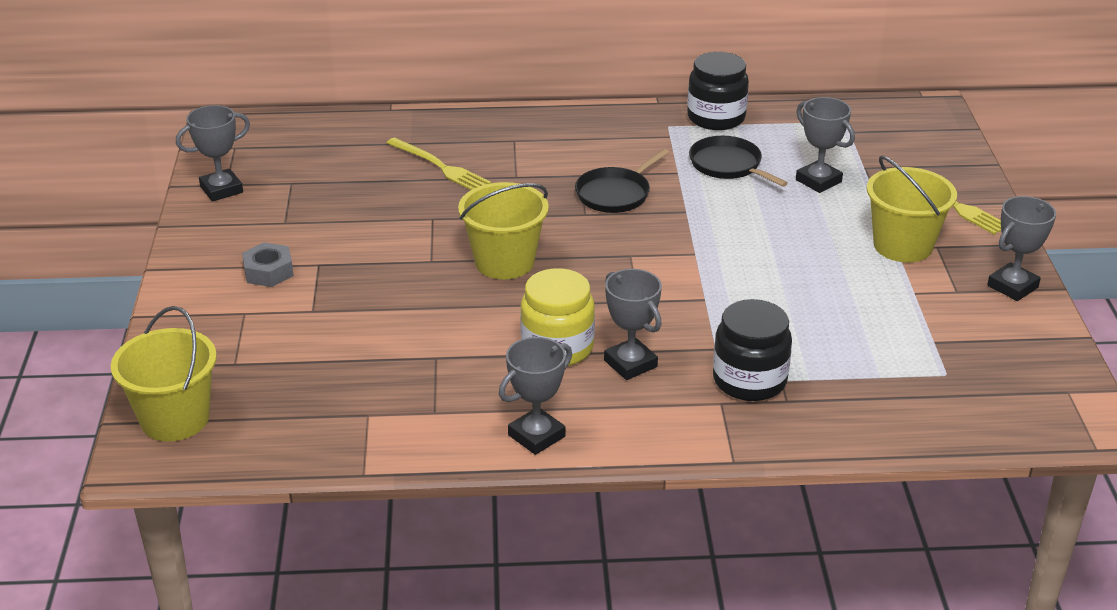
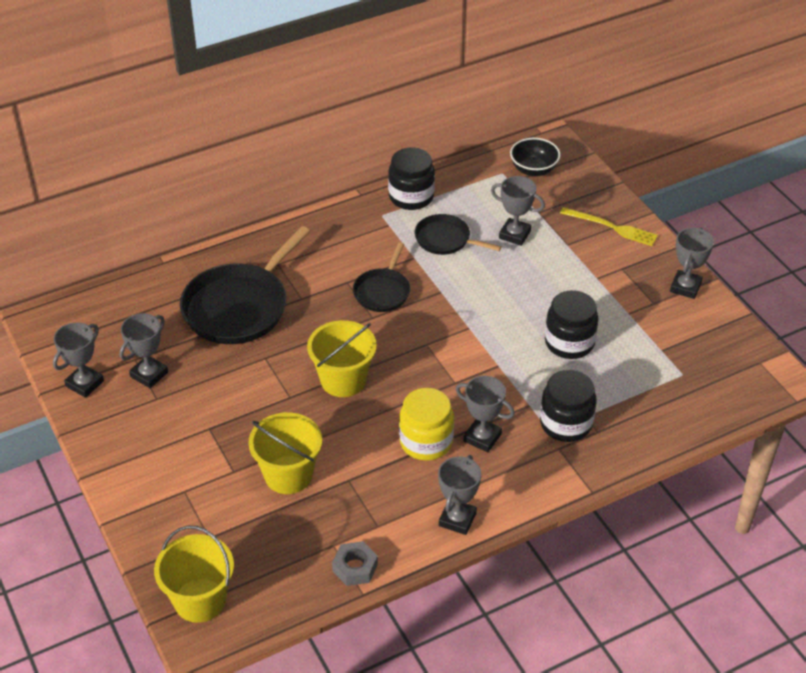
camera: 25 degrees left, 10 degrees up
(268, 272) = (176, 448): grey nut -> grey nut (355, 568)
(294, 199) = (149, 374): none -> grey trophy
(440, 167) = (239, 307): yellow fork -> black pan
(813, 301) = (569, 342): none -> black jar
(887, 127) = (533, 170): none -> black bowl
(903, 246) = (600, 275): yellow bucket -> yellow bucket (288, 475)

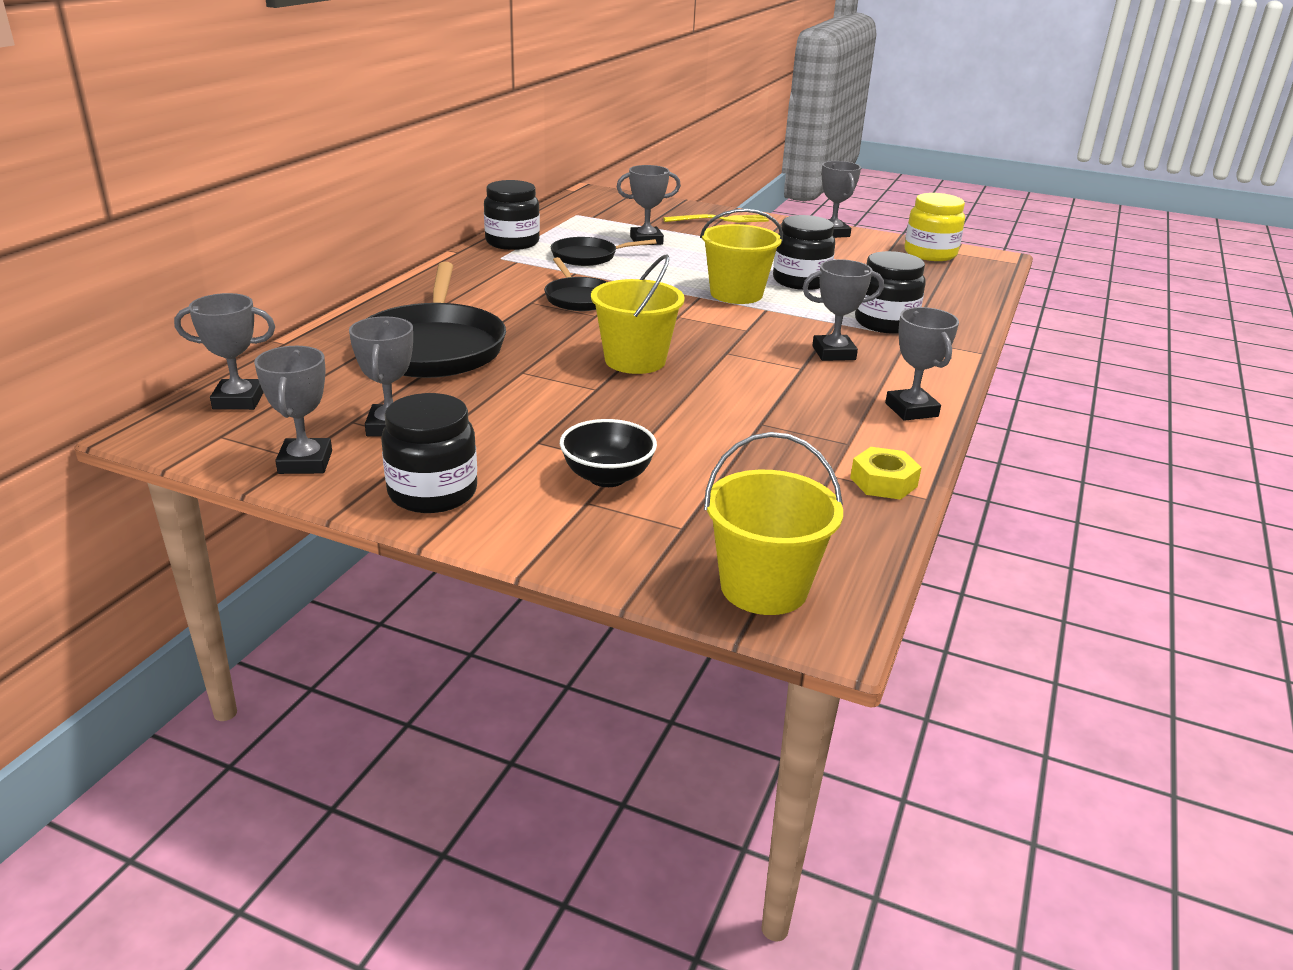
camera: 40 degrees left, 15 degrees down
(97, 310) = (238, 400): none -> grey trophy
(120, 441) = (432, 492): none -> black jar
(288, 475) = (691, 443): yellow bucket -> yellow bucket (736, 294)
(355, 568) = (883, 482): grey nut -> yellow nut
(426, 442) = (788, 372): yellow jar -> yellow jar (930, 254)
(533, 170) = (601, 207): black bowl -> black bowl (607, 477)

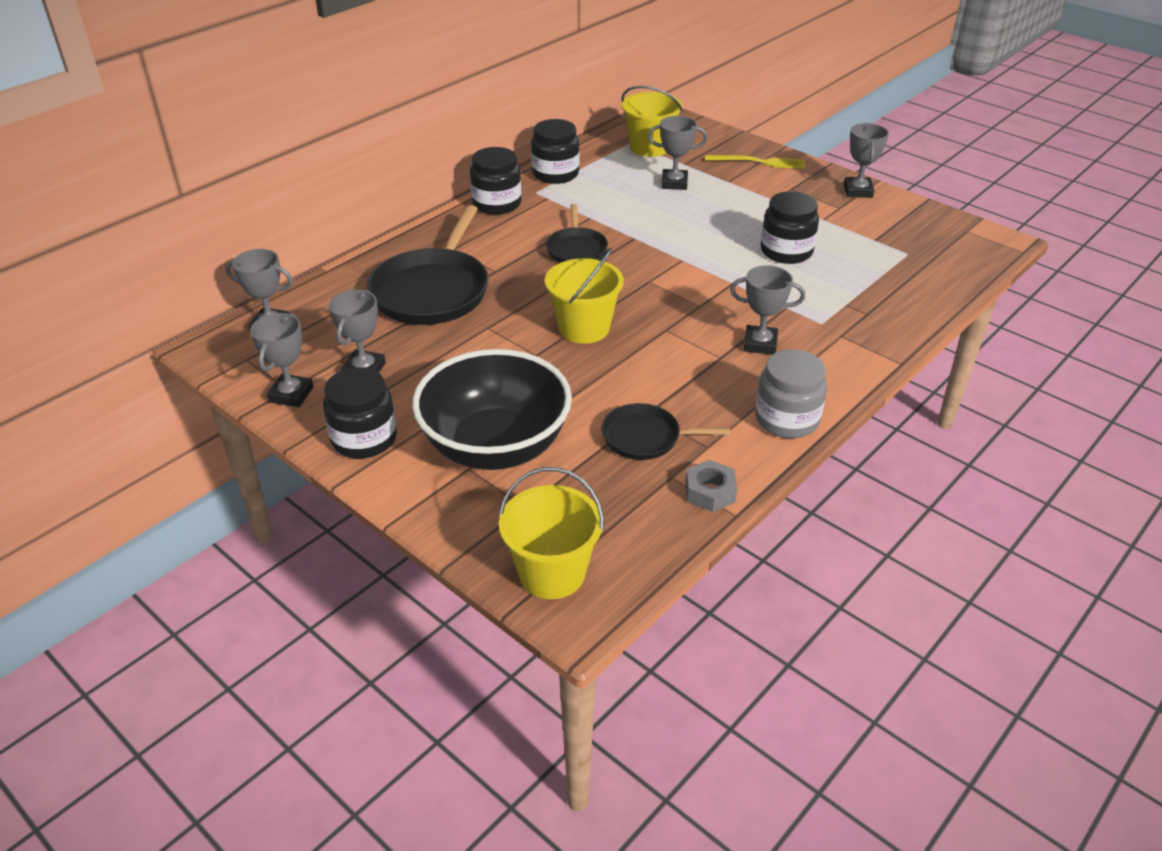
camera: 20 degrees right, 10 degrees up
(587, 256) = (611, 199): black pan -> black pan (645, 437)
(607, 477) = (495, 447): black bowl -> black bowl, size x2.05
(736, 294) = (716, 261): yellow bucket -> yellow bucket (650, 147)
(883, 482) = (710, 492): yellow nut -> grey nut
(885, 323) = (832, 314): black jar -> black jar (497, 204)
(911, 410) = (786, 419): grey trophy -> grey jar
(930, 254) = (939, 229): yellow jar -> none

